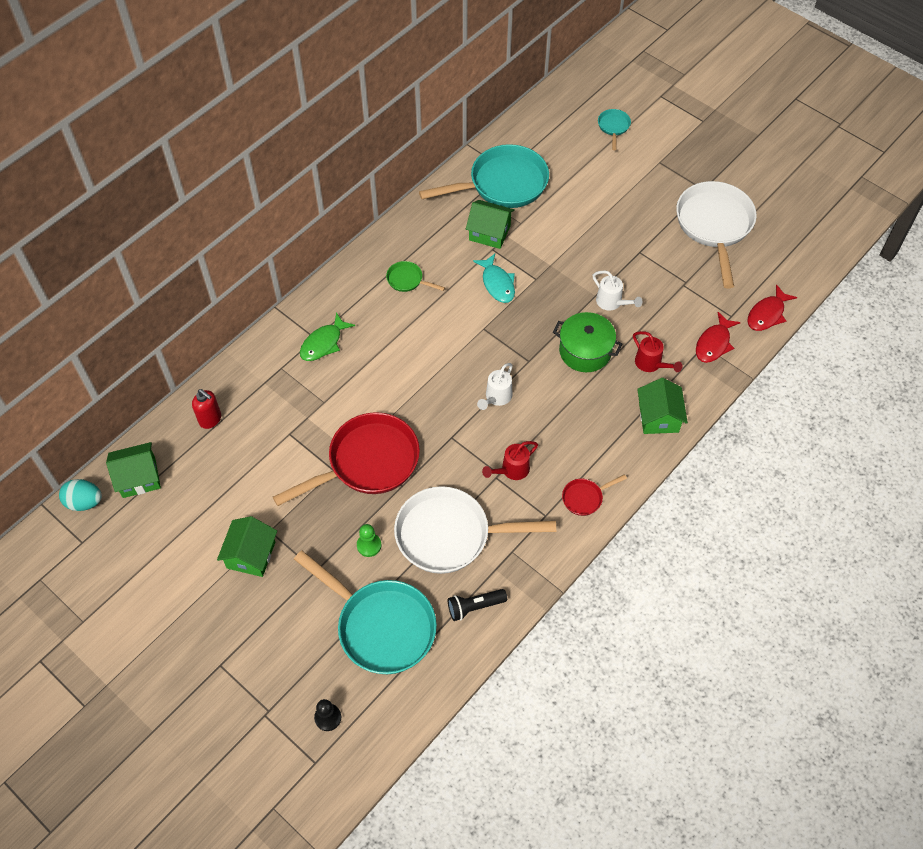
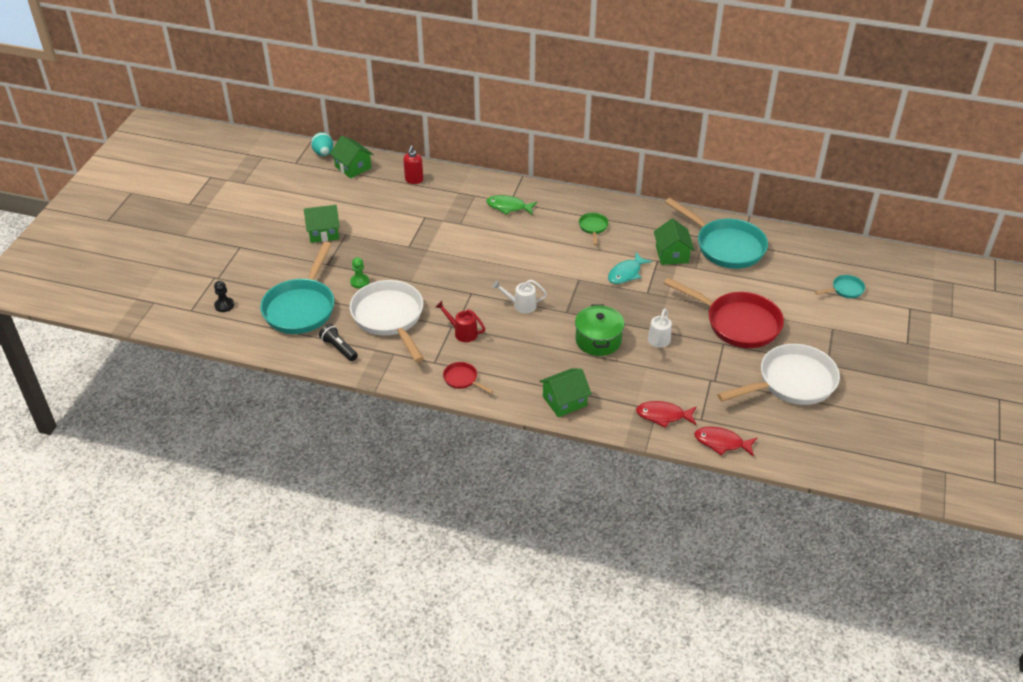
camera: 65 degrees right, 15 degrees down
(367, 462) = (424, 259): red pan -> red pan (737, 323)
(651, 364) = (613, 382): red watering can -> none

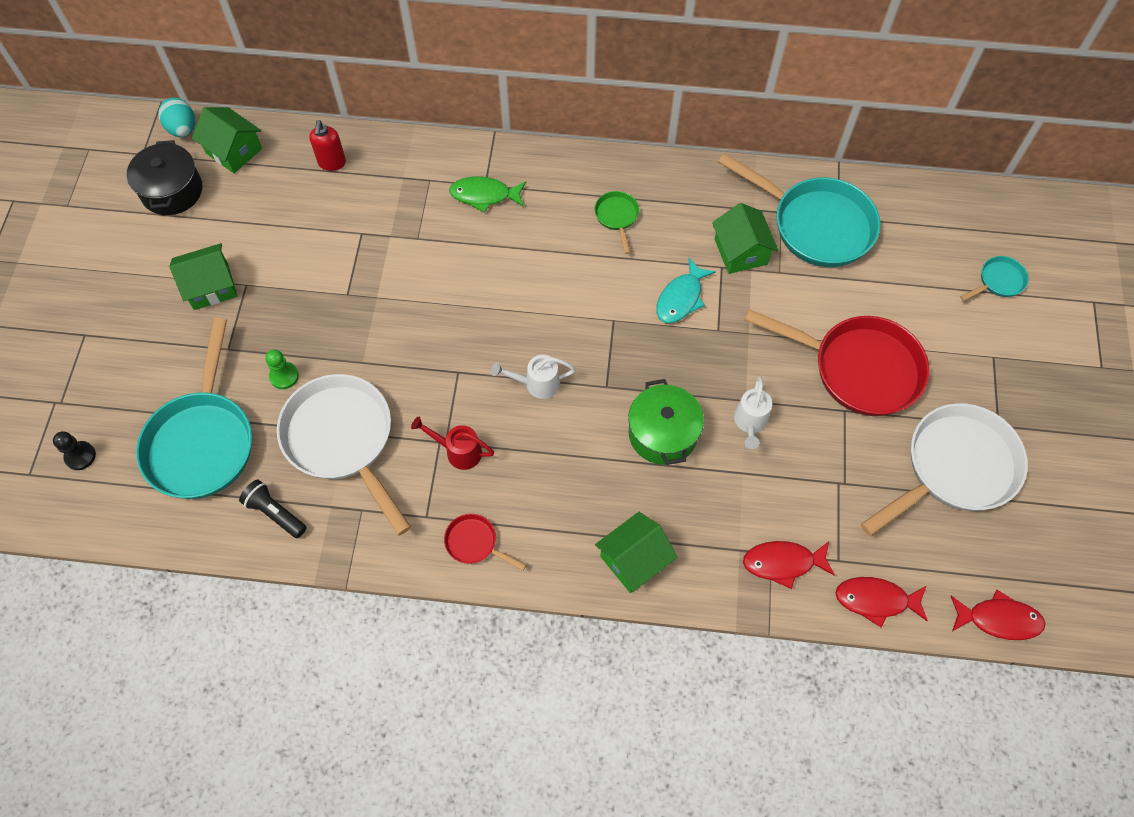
camera: 10 degrees left, 20 degrees up
(310, 183) = (172, 191): none -> black pot
(804, 464) = (999, 619): none -> red fish

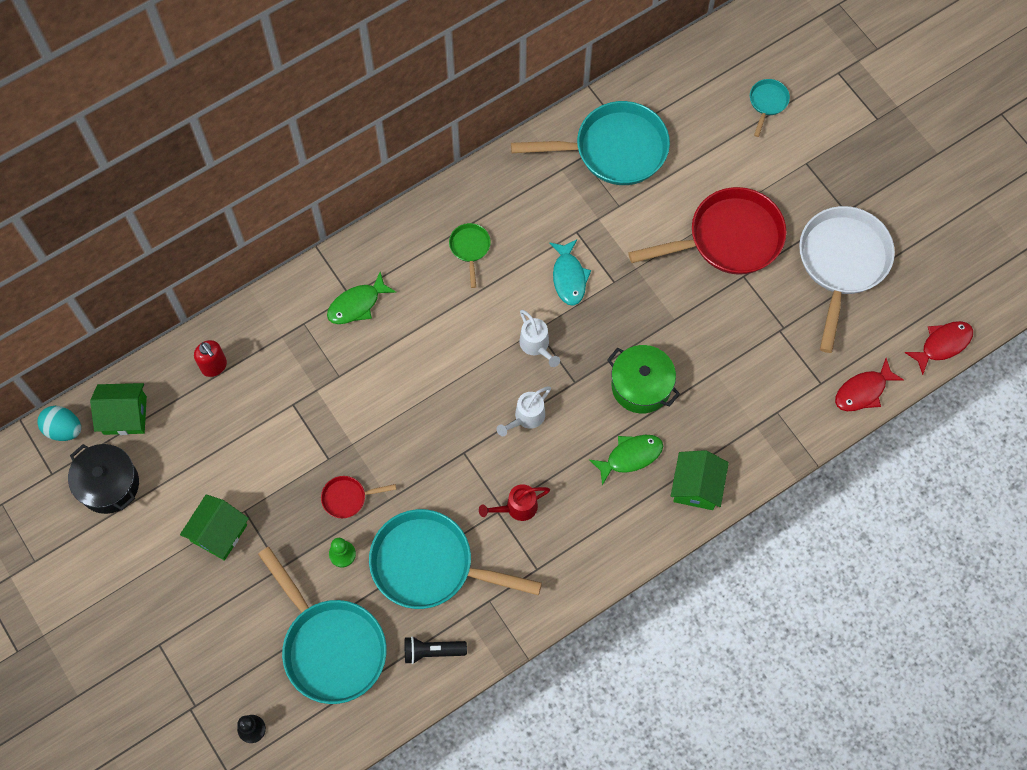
camera: 40 degrees left, 5 degrees up
(343, 440) = (430, 565): white pan -> turquoise pan
(475, 543) = (585, 560): red pan -> red pan (348, 498)
(597, 486) = (630, 456): none -> green fish
(617, 217) = (470, 248): green pan -> green pan turned 45 degrees clockwise
(740, 251) = (579, 210): green house -> none
(750, 422) = (690, 333): white watering can -> white watering can (536, 346)
(783, 563) = (789, 413): red fish -> none

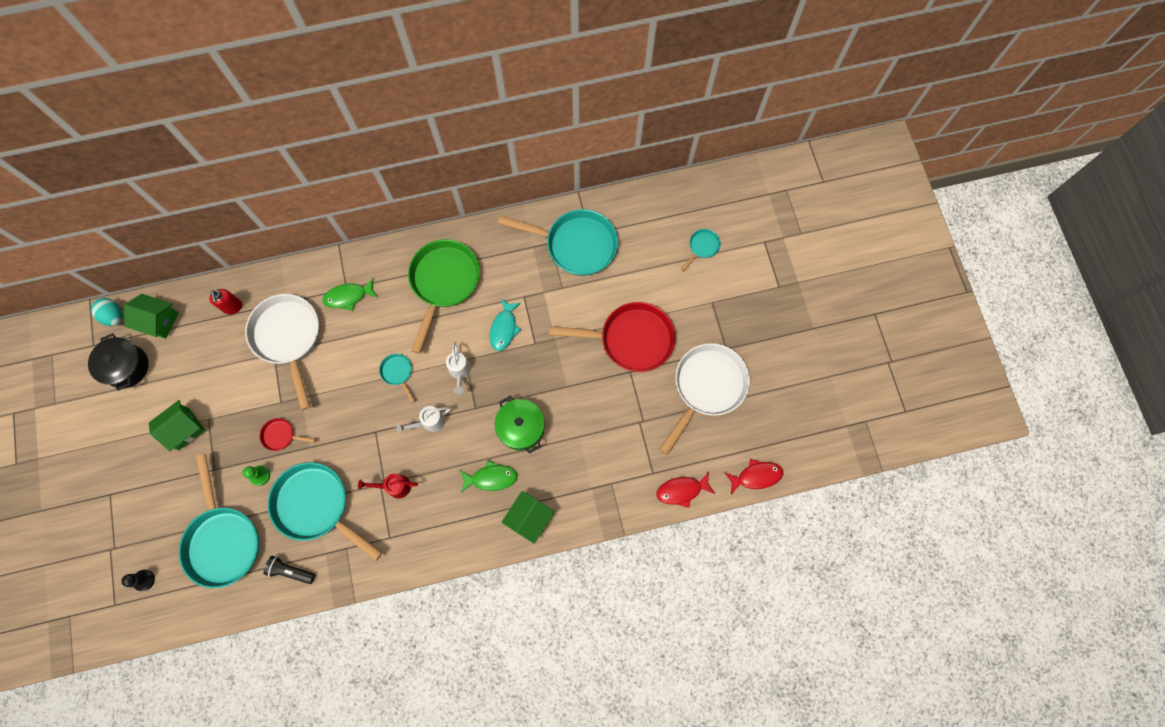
camera: 20 degrees right, 5 degrees up
(303, 379) = (288, 338): none -> white pan
(461, 374) = (398, 373): none -> turquoise pan
(470, 248) = (443, 283): green pan -> green pan, size x2.27

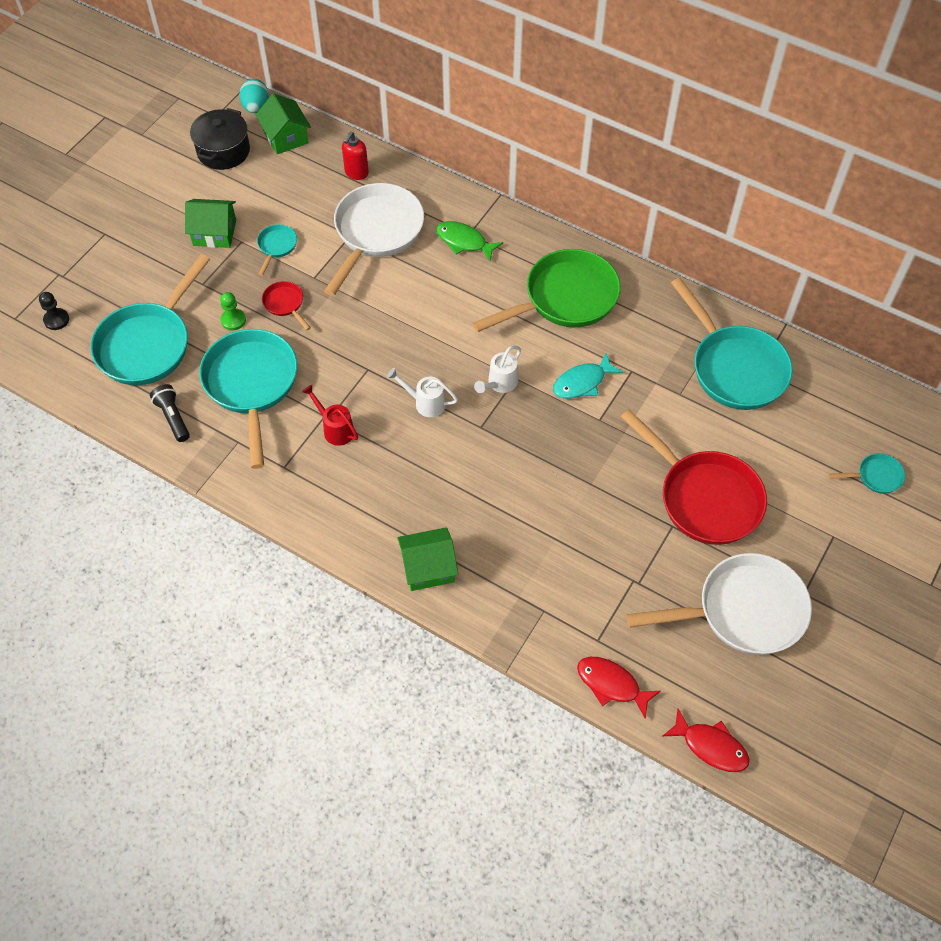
camera: 45 degrees right, 15 degrees down
(398, 373) = (441, 338): turquoise pan -> turquoise pan (276, 247)
(491, 478) = (430, 500): green fish -> none
(521, 428) = (506, 481): green pot -> none

